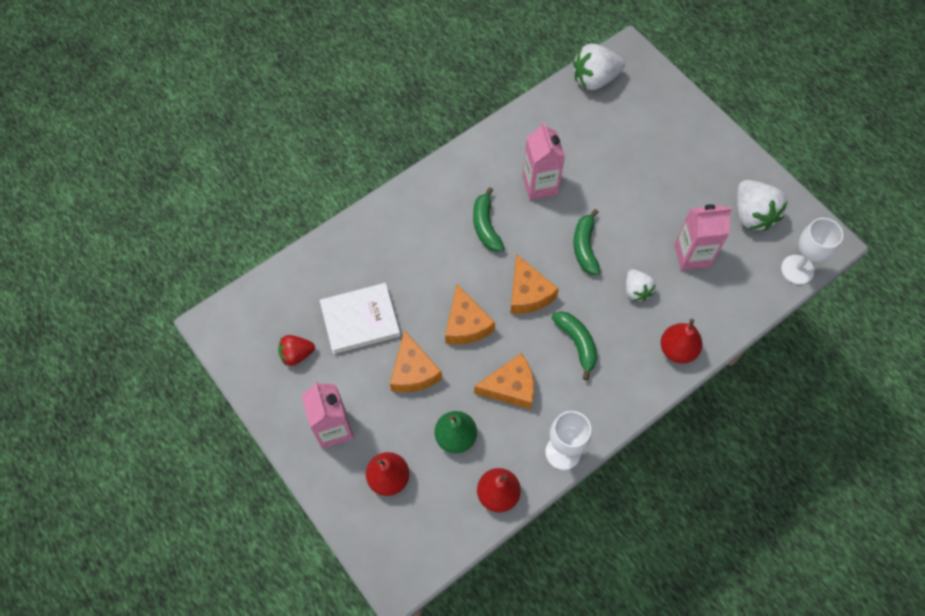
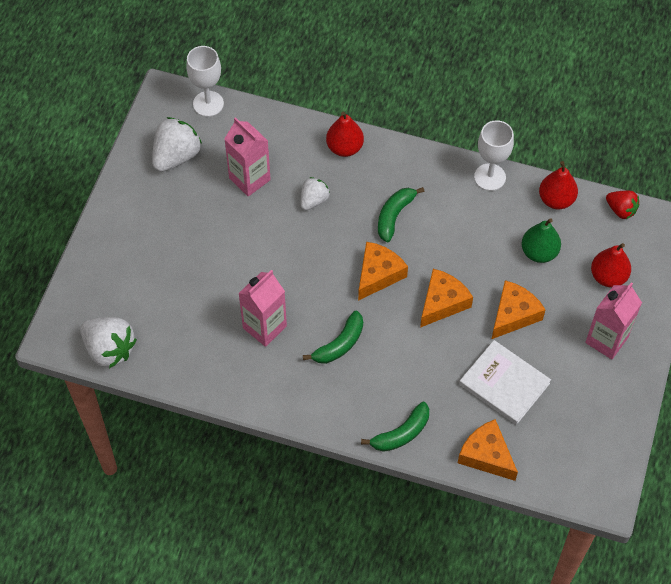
camera: 125 degrees left, 5 degrees down
(296, 354) = (573, 411): red strawberry -> red strawberry (621, 210)
(510, 387) = (468, 240): orange cheese -> orange cheese (486, 455)
(585, 247) = (301, 258): green banana -> green banana (401, 433)

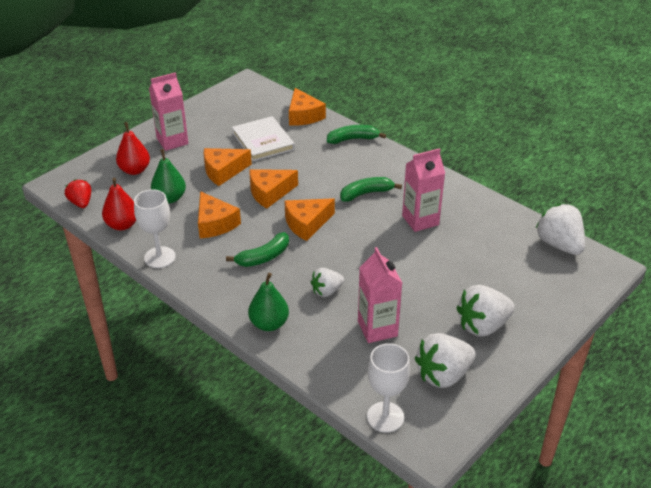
camera: 155 degrees left, 20 degrees down
(158, 218) = (482, 326): none -> white strawberry
(344, 148) = (269, 324): red pear -> green pear
(469, 238) = (215, 223): none -> orange cheese

